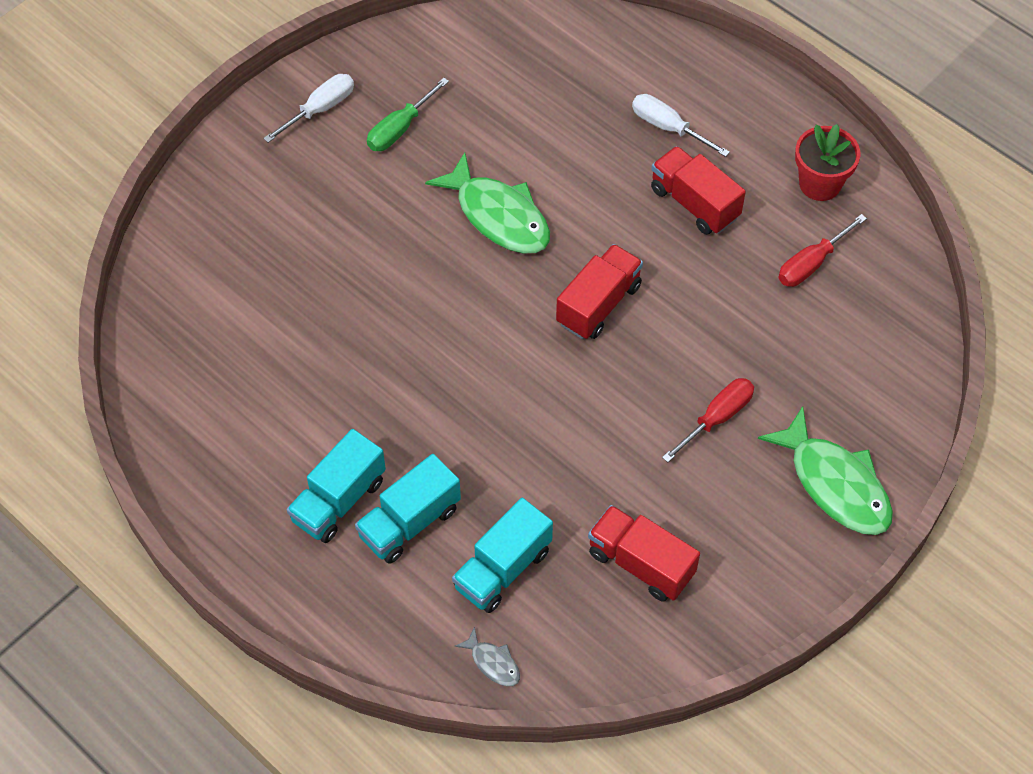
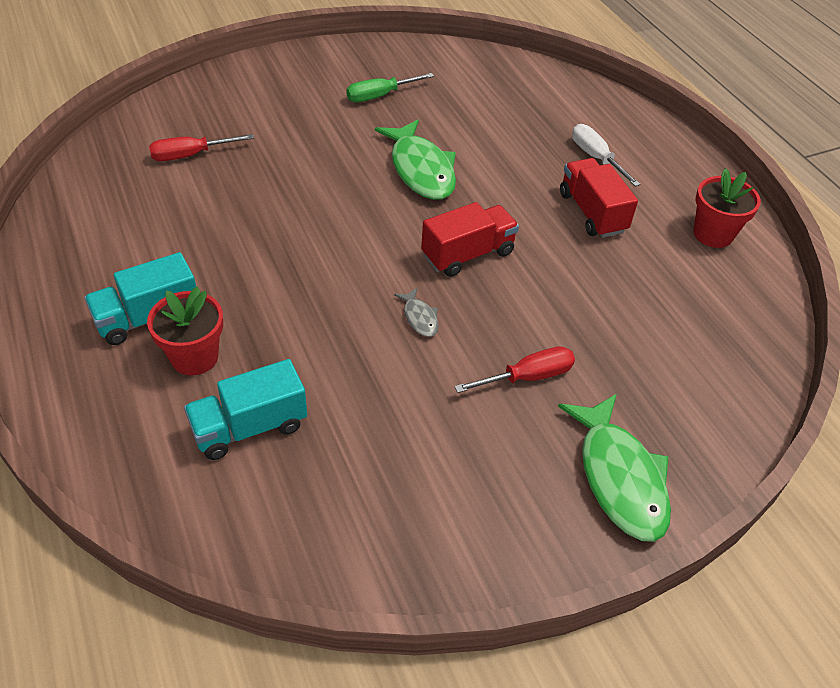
camera: 20 degrees right, 10 degrees down
(320, 109) = (328, 68): white screwdriver -> none
(409, 522) = (194, 357): turquoise truck -> red flower pot
(493, 663) = (183, 507): grey fish -> grey fish (419, 318)
(641, 563) = (383, 474): red truck -> none
(812, 263) = (679, 288): red screwdriver -> red screwdriver (191, 155)

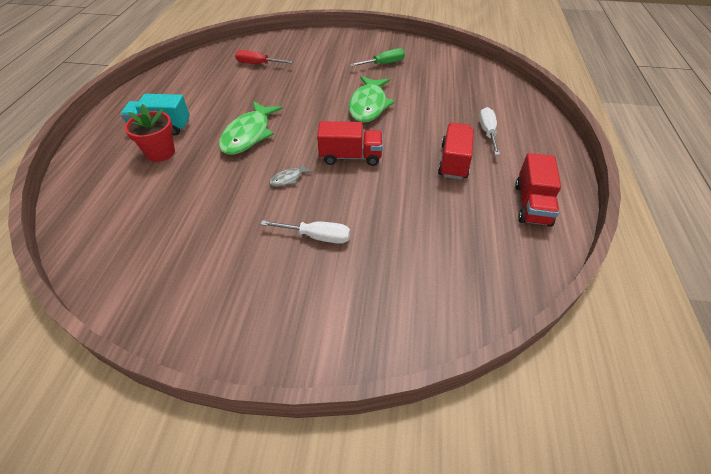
camera: 35 degrees right, 0 degrees up
(249, 427) = (147, 196): turquoise truck -> none
(380, 96) = (383, 64): green screwdriver -> green screwdriver turned 150 degrees clockwise
(419, 318) = (288, 179): grey fish -> grey fish turned 45 degrees clockwise
(527, 377) = (316, 236): red screwdriver -> white screwdriver
(619, 477) = (313, 324): green fish -> green fish (248, 135)
(713, 234) = (532, 204): red flower pot -> red truck

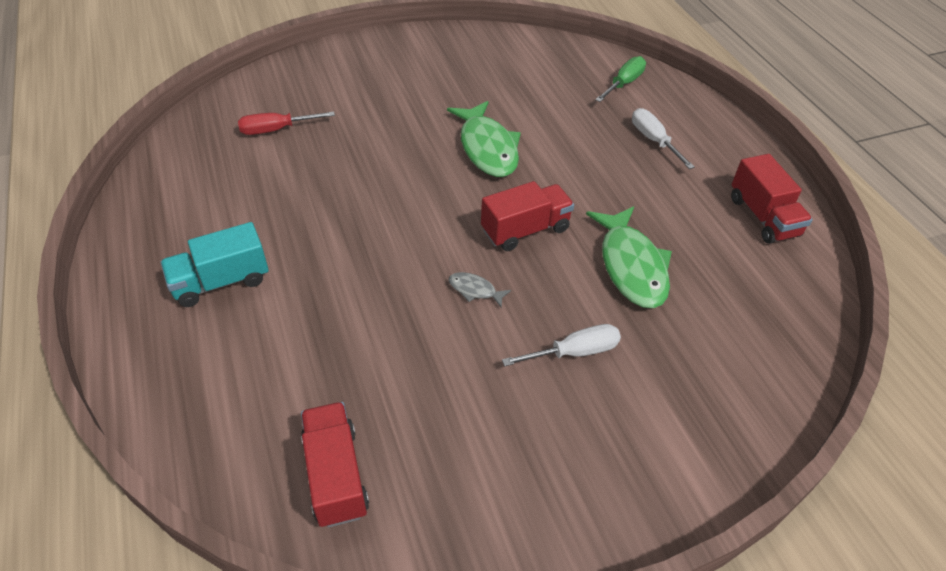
camera: 30 degrees left, 0 degrees up
(160, 153) = (260, 321): red flower pot -> none
(248, 135) = (364, 247): green fish -> green fish (631, 266)
(288, 179) = (475, 290): grey fish -> grey fish turned 90 degrees clockwise
(383, 64) = (455, 78): green screwdriver -> green screwdriver (623, 84)
(454, 162) = (647, 193): red truck -> red truck (336, 475)

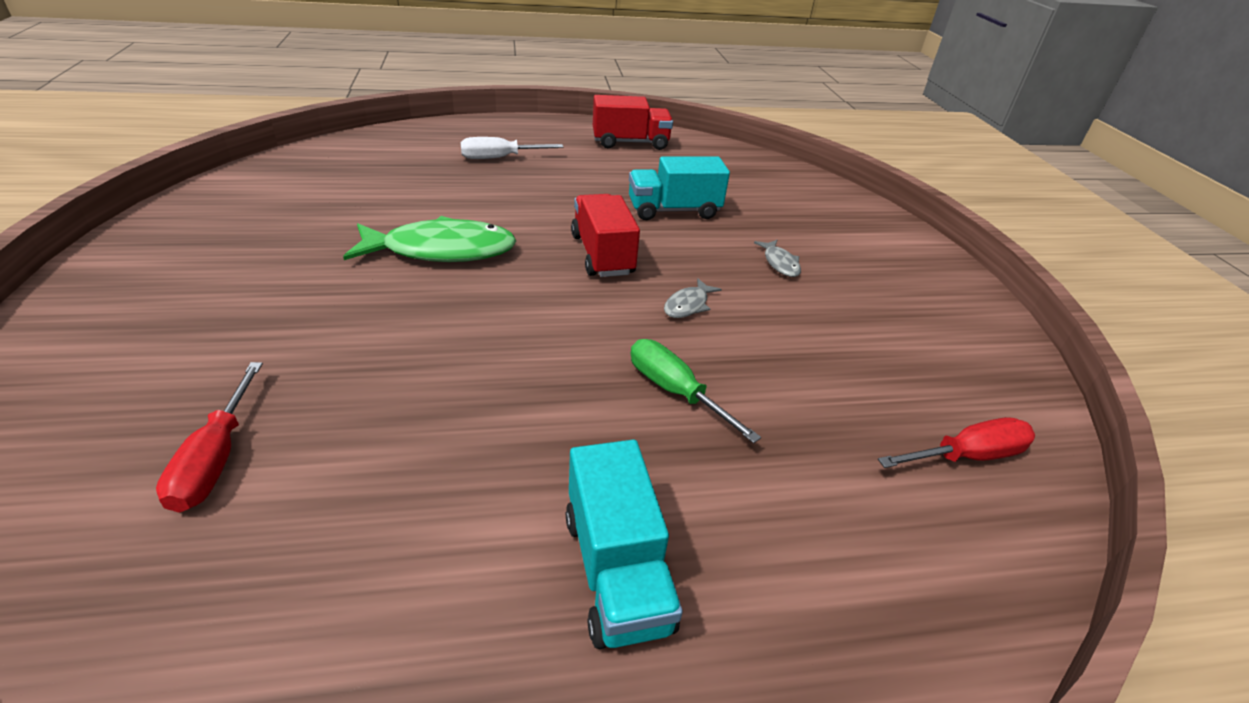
camera: 80 degrees left, 10 degrees down
(336, 475) = (966, 456): red truck -> red screwdriver
(574, 352) = (780, 263): white screwdriver -> grey fish
(623, 84) = (392, 149): green screwdriver -> green screwdriver (675, 392)
(631, 266) = (673, 210): green fish -> turquoise truck

